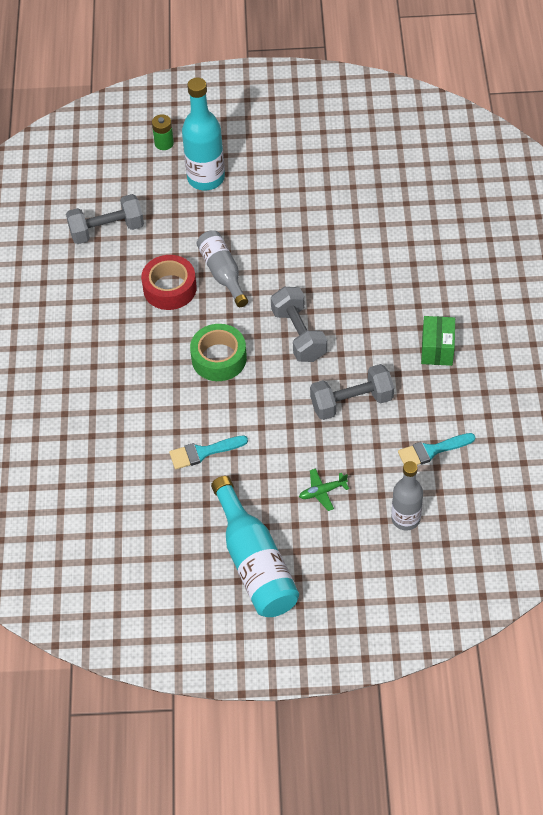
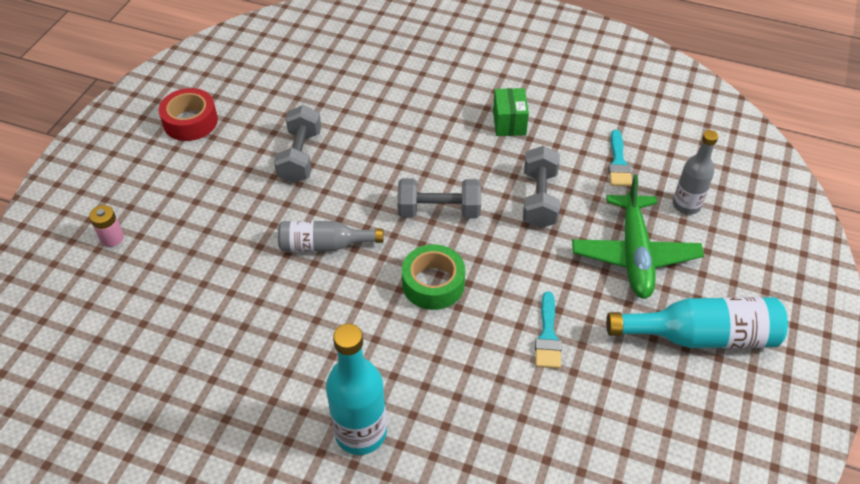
camera: 70 degrees left, 5 degrees down
(107, 230) = (194, 329): grey dumbbell -> grey dumbbell (300, 156)
(164, 143) = (112, 238): green battery -> pink battery
(170, 288) = (315, 296): red tape -> red tape (190, 122)
(206, 178) = (189, 218): turquoise bottle -> turquoise bottle (360, 432)
(322, 492) = (634, 254): green plane -> green plane, size x2.46
(437, 349) = (509, 123): green box -> green box turned 60 degrees clockwise

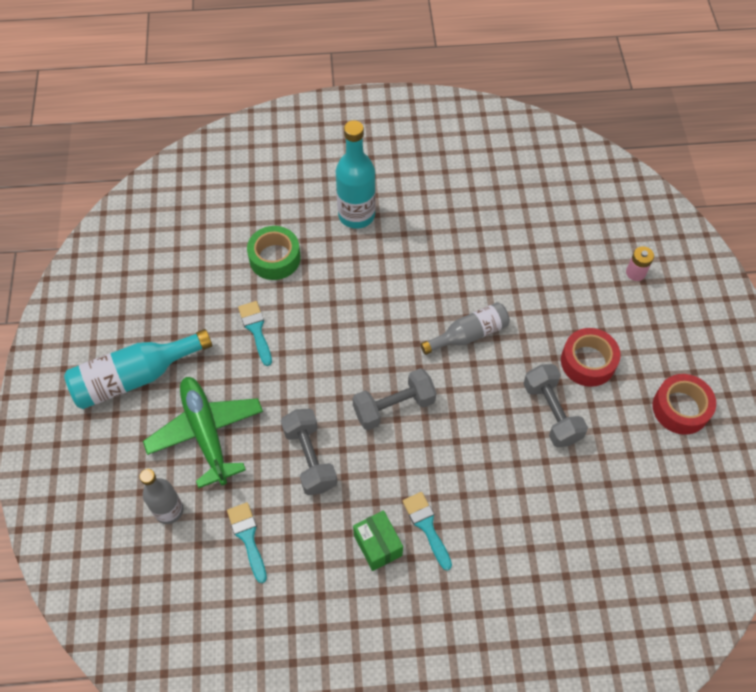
camera: 155 degrees right, 10 degrees up
(233, 181) = (588, 362): none -> red tape
(433, 284) = (363, 337): green tape -> green tape (275, 258)
(462, 121) = (426, 526): none -> turquoise brush

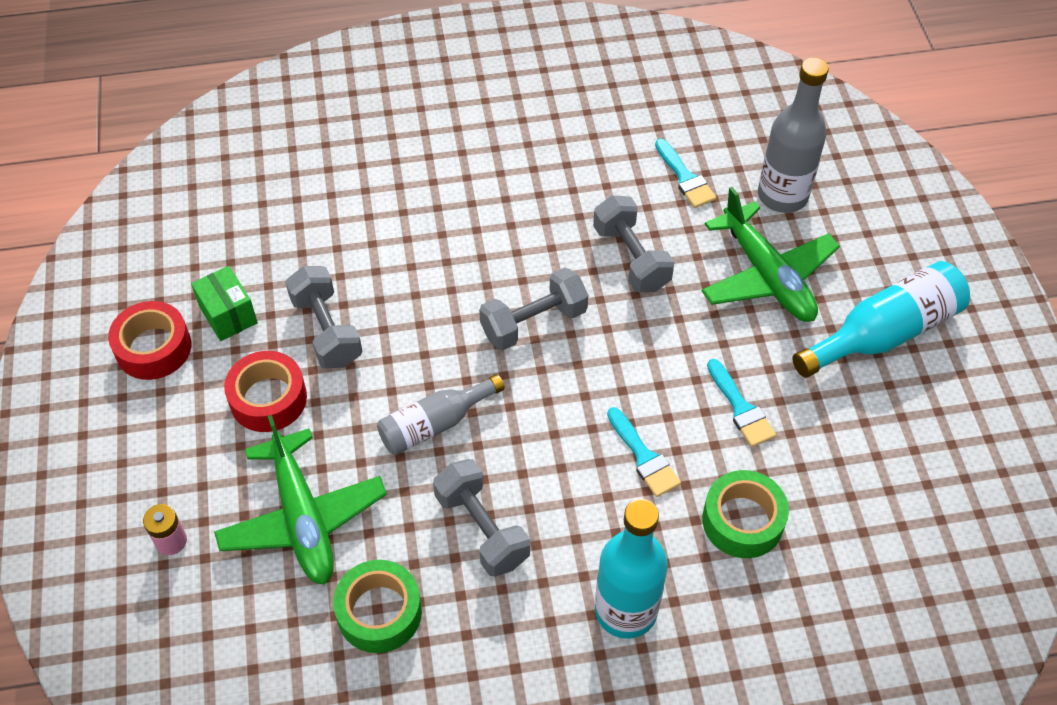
camera: 175 degrees right, 5 degrees down
(169, 510) = (782, 196): grey bottle -> grey bottle, size x1.52
(378, 545) = (538, 180): green box -> green box (228, 315)
(426, 526) = (484, 201): turquoise brush -> turquoise brush (644, 457)
(439, 265) = (482, 529): none -> grey dumbbell
(502, 224) = (379, 612): none -> green tape
(553, 280) = (303, 518): none -> green plane

